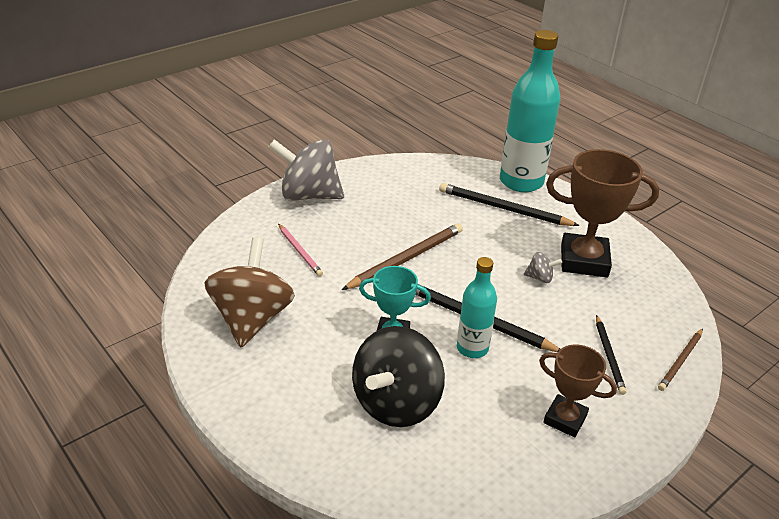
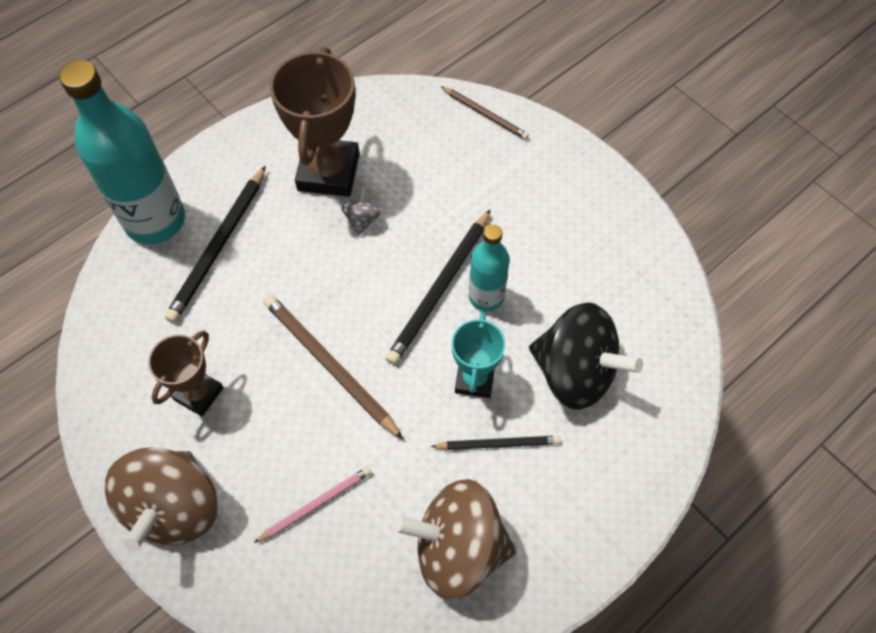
camera: 90 degrees left, 25 degrees up
(308, 195) = (175, 507): grey spinning top -> brown spinning top
(565, 419) = (574, 221): brown trophy -> brown trophy (198, 393)
(609, 356) = (484, 172): black pencil -> black pencil (498, 444)

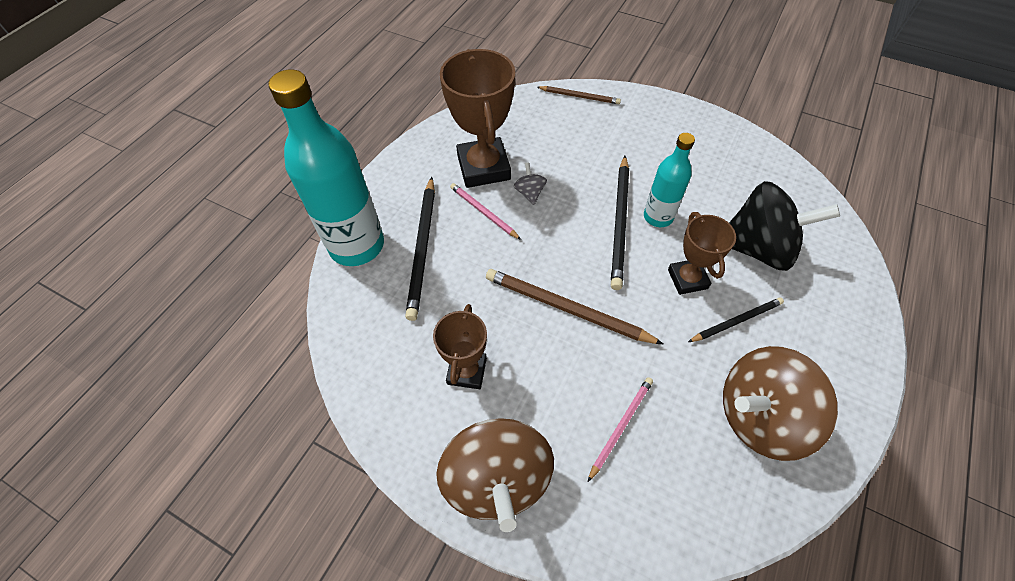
camera: 20 degrees left, 5 degrees down
(301, 226) = (483, 212): none -> pink pencil
(474, 379) = (687, 279): turquoise trophy -> brown trophy

